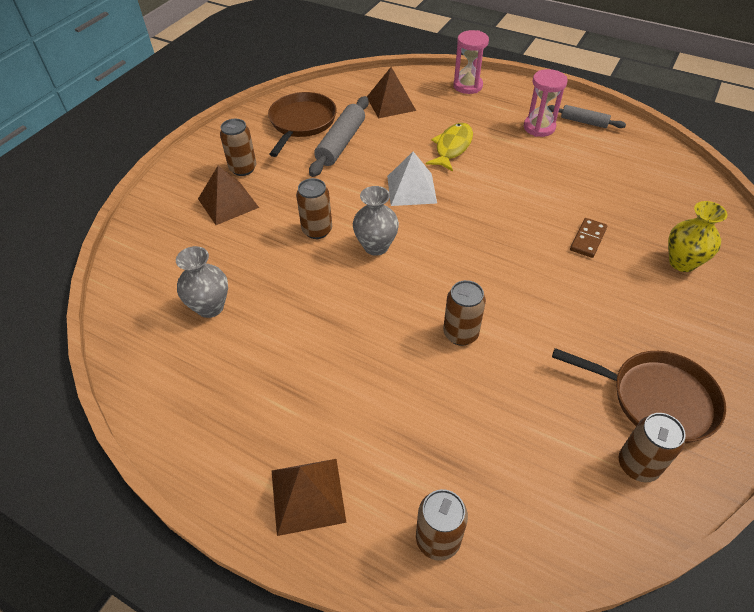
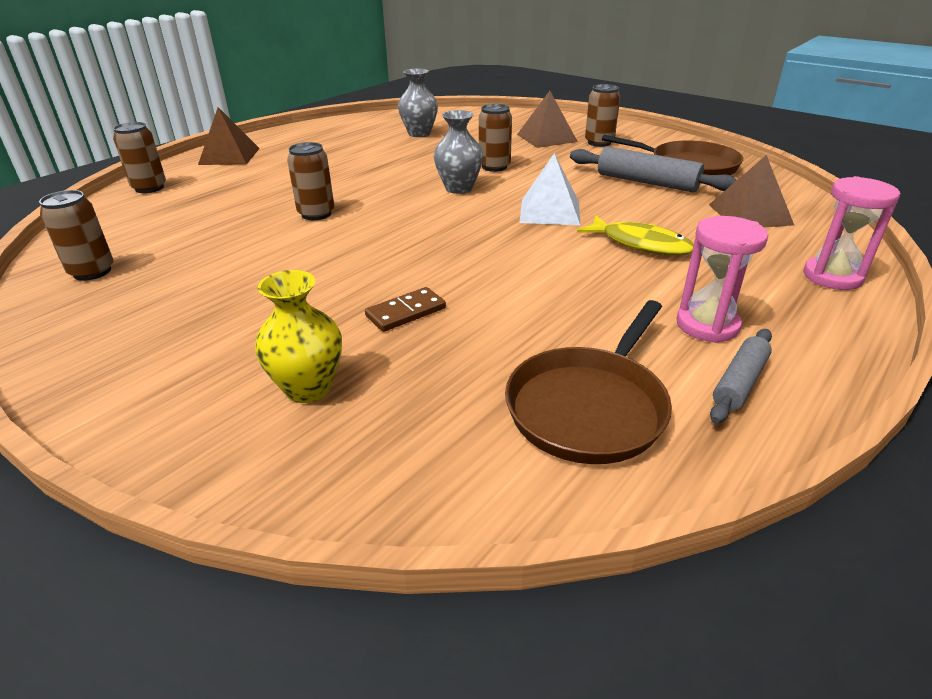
camera: 100 degrees right, 15 degrees down
(588, 239) = (406, 312): brown domino -> brown domino turned 75 degrees counterclockwise
(657, 399) = (136, 300): brown pan -> brown pan (589, 407)

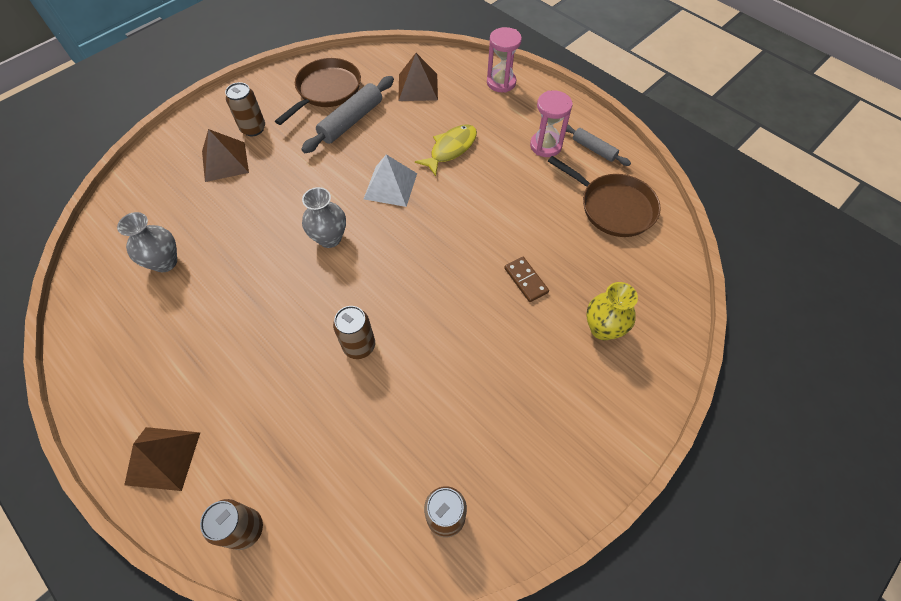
camera: 85 degrees left, 25 degrees up
(494, 167) = (287, 208): brown can -> none

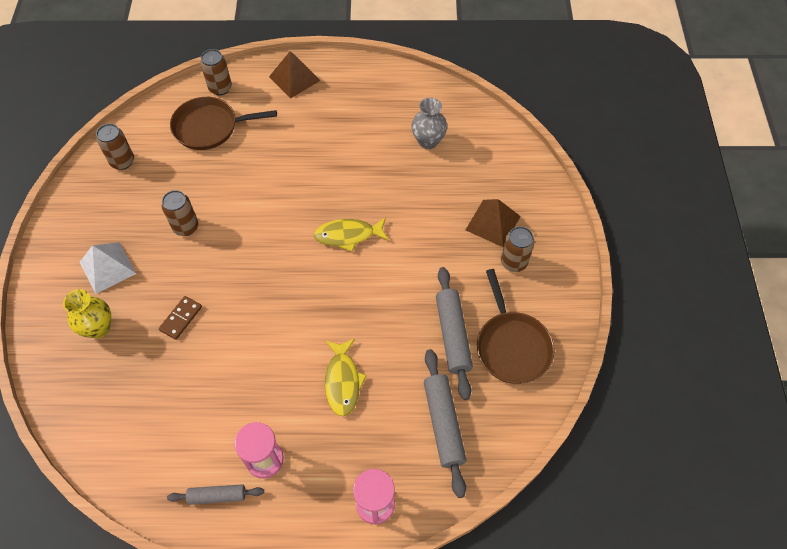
camera: 135 degrees right, 0 degrees up
(329, 238) = (348, 235): grey vase -> yellow fish
(359, 346) = (252, 194): brown can -> brown can (186, 227)
(390, 186) = (353, 307): white pyramid -> white pyramid (107, 267)
(418, 87) = (443, 424): brown pyramid -> grey rolling pin
(525, 280) = (181, 318): brown domino -> brown domino turned 75 degrees counterclockwise
(613, 207) = (155, 442): brown pan -> brown pan (209, 127)

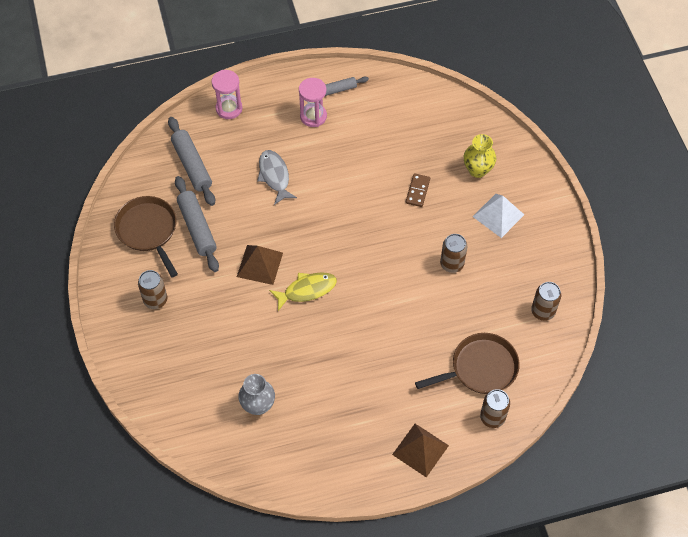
camera: 165 degrees right, 0 degrees up
(343, 381) = (274, 176): yellow fish -> grey fish
(492, 223) = (179, 333): brown pyramid -> brown pyramid (260, 264)

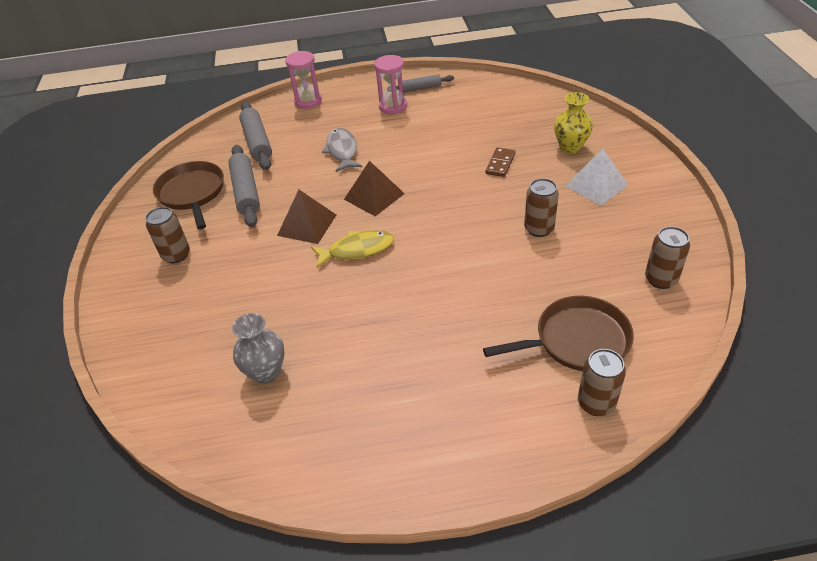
camera: 10 degrees right, 15 degrees down
(420, 450) = (486, 442): brown pyramid -> brown pyramid (374, 196)

